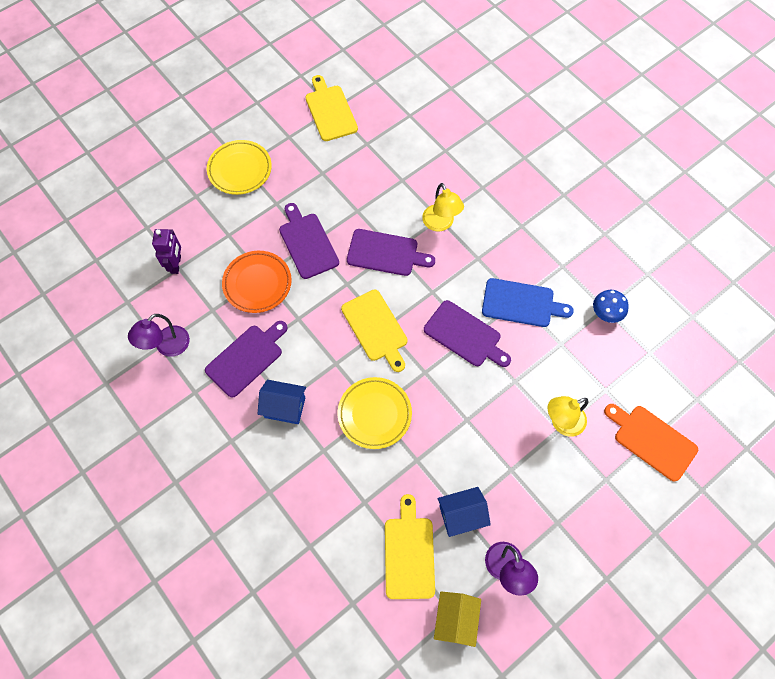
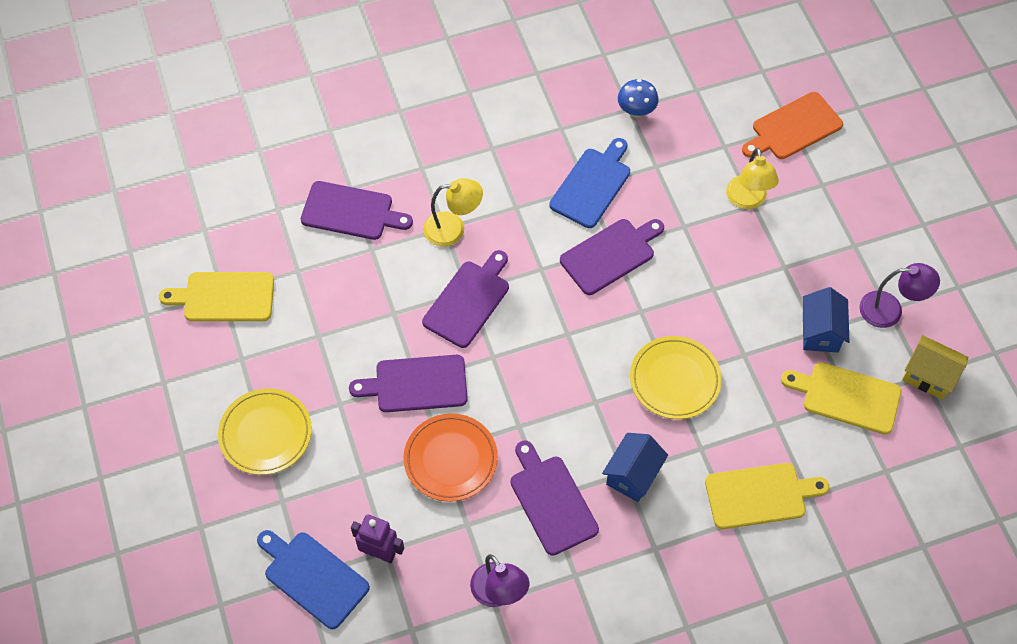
camera: 70 degrees left, 5 degrees down
(148, 232) = (313, 577): none -> blue cutting board
(376, 328) = (565, 344): yellow cutting board -> yellow cutting board (760, 495)
(426, 157) = (351, 212): none -> purple cutting board

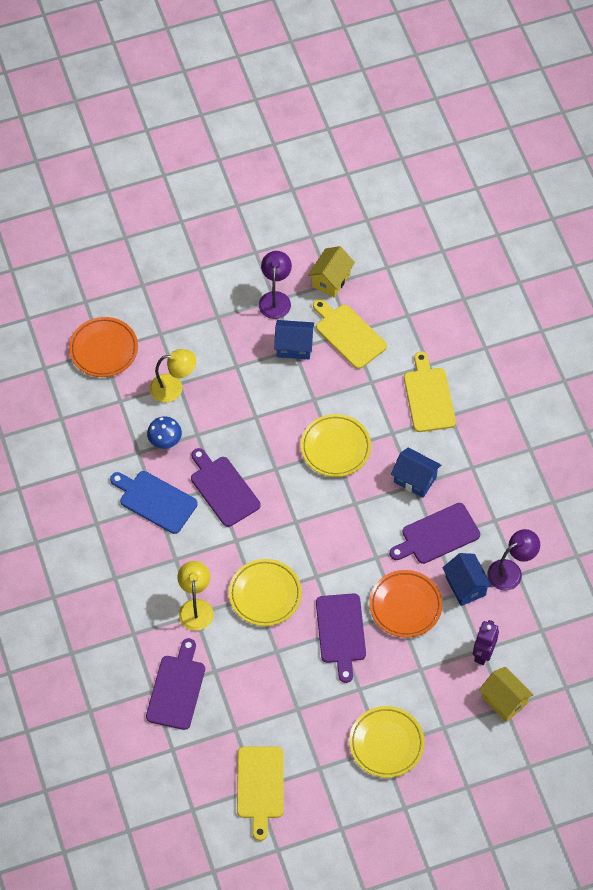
camera: 90 degrees left, 0 degrees up
(313, 577) = (504, 700): blue cutting board -> yellow house
(468, 301) = (265, 594): purple cutting board -> yellow plate
(477, 534) = (465, 586): none -> blue house
(636, 111) = (81, 465): blue mushroom -> blue mushroom (165, 441)
(793, 128) = (104, 349): orange cutting board -> orange plate
(846, 397) = (348, 334): yellow cutting board -> yellow cutting board turned 120 degrees clockwise

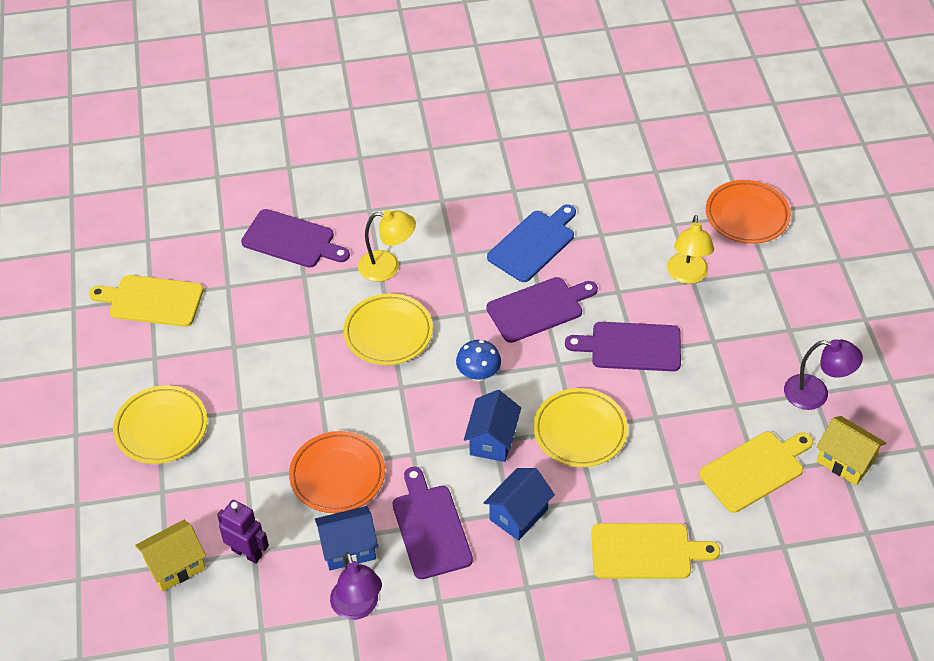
camera: 100 degrees right, 10 degrees down
(165, 441) = (612, 260): blue mushroom -> blue mushroom (478, 374)
(294, 347) = (739, 405): blue house -> blue house (492, 440)
(341, 632) = (319, 402): purple cutting board -> purple cutting board (631, 347)

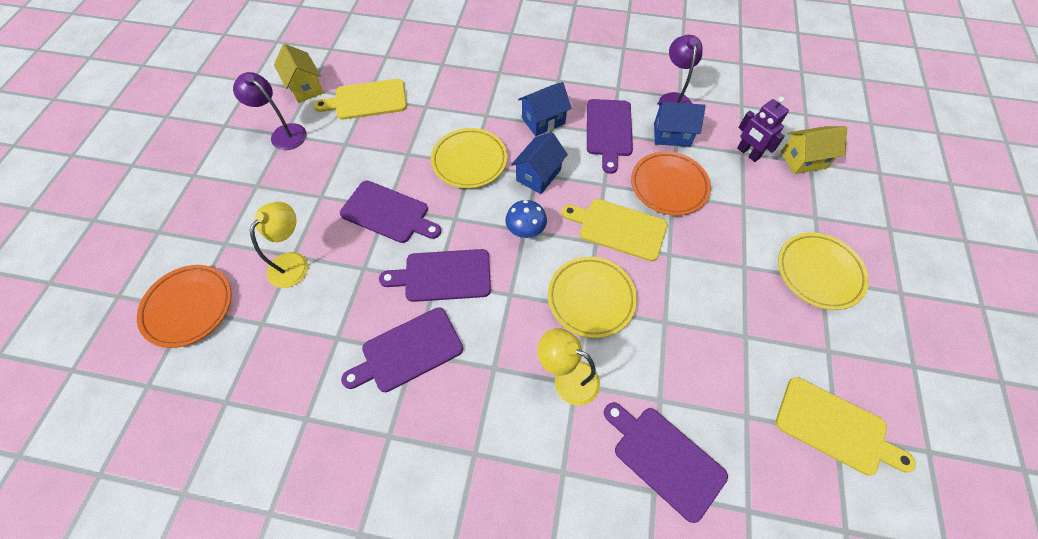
camera: 160 degrees left, 10 degrees up
(534, 244) = (408, 351): blue cutting board -> purple cutting board
(646, 551) = (471, 77): yellow cutting board -> yellow cutting board (618, 228)

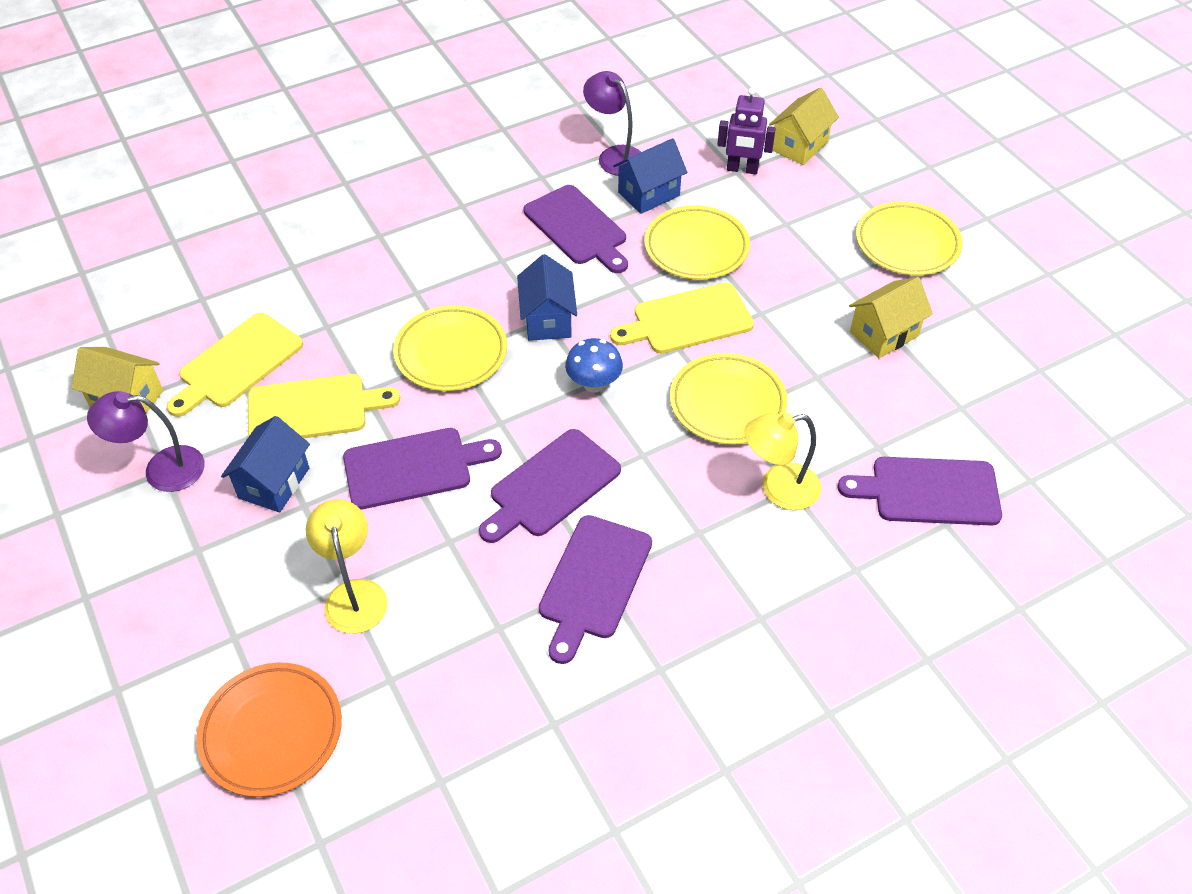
camera: 40 degrees left, 10 degrees down
(543, 121) = (492, 259): blue house -> blue house (274, 483)
(668, 186) = (696, 248): orange plate -> yellow plate
(740, 324) = (883, 334): none -> yellow house
(835, 427) = (1035, 365): yellow cutting board -> yellow cutting board (313, 409)

